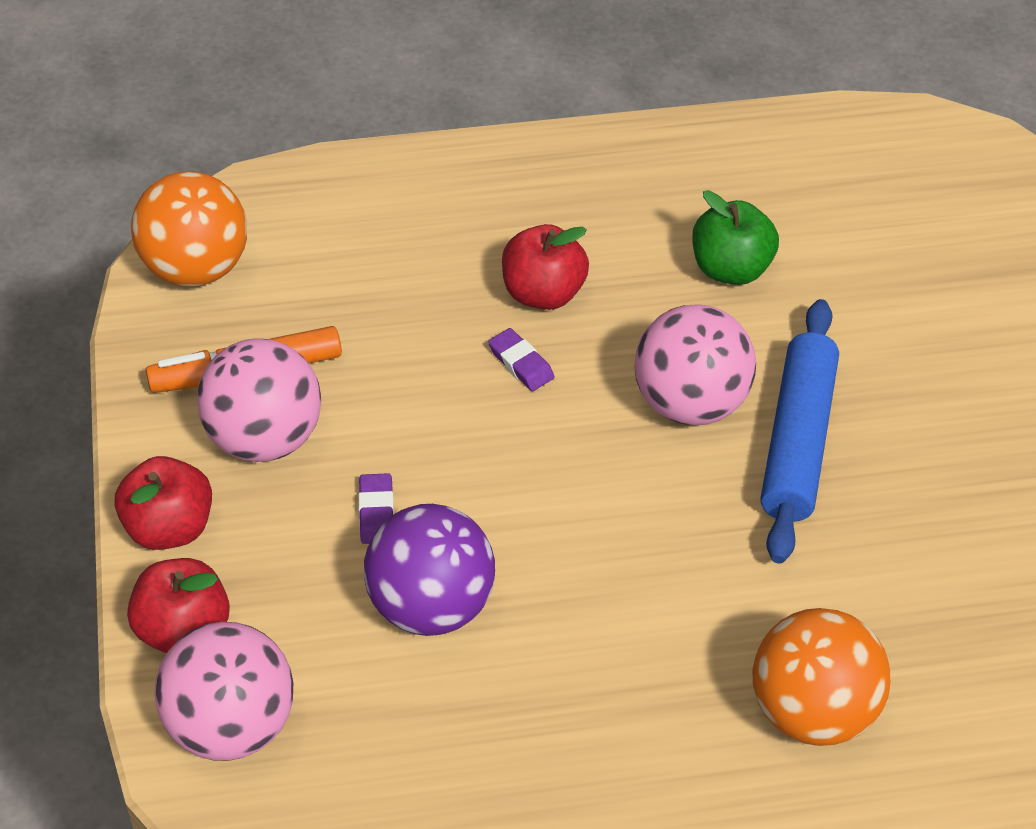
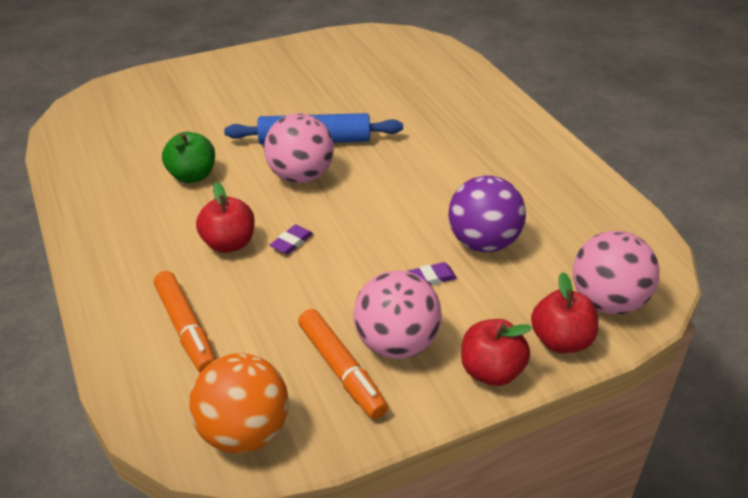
camera: 105 degrees left, 10 degrees down
(386, 233) = (186, 328): none -> orange marker
(812, 711) = (471, 120): orange ball -> none

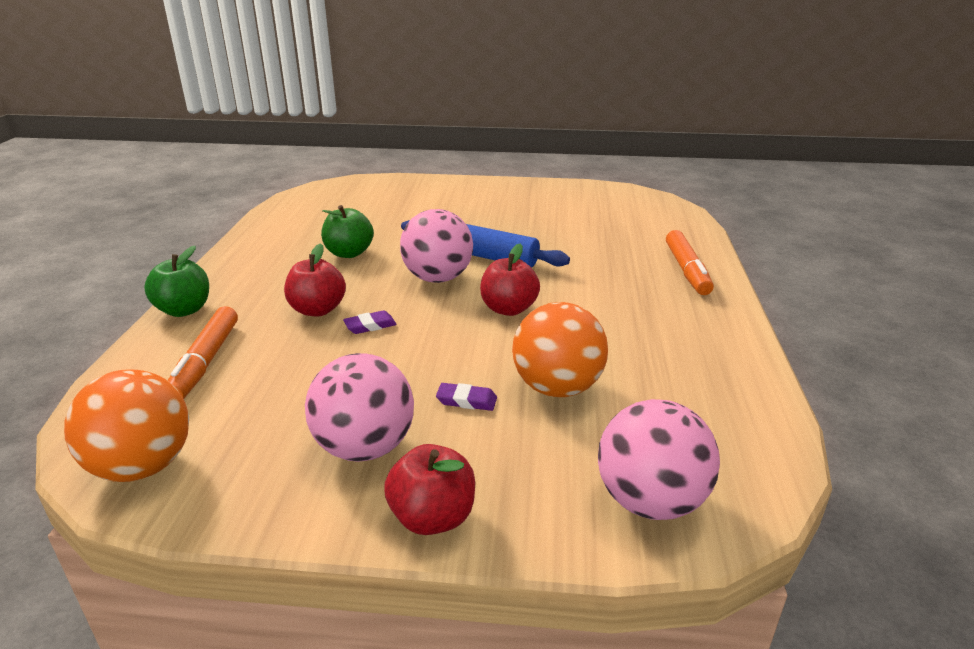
camera: 30 degrees right, 10 degrees down
(101, 289) = (184, 310): none -> green apple
(341, 370) = (287, 449): orange marker -> orange marker (687, 270)
(483, 243) = (557, 388): purple ball -> orange ball
(561, 341) = (547, 520): red apple -> red apple (508, 309)

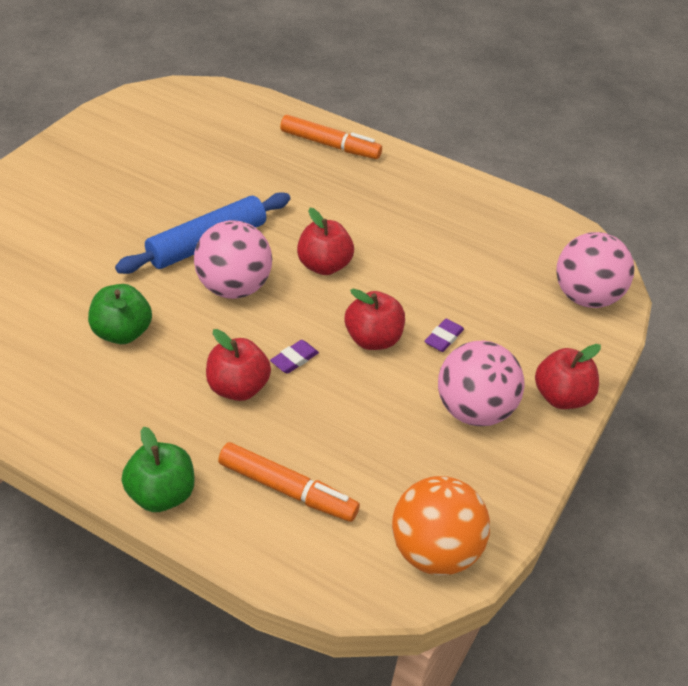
camera: 70 degrees left, 15 degrees up
(370, 326) = (294, 359): purple eraser -> purple eraser turned 45 degrees clockwise
(428, 358) = (372, 339): none -> red apple
(557, 388) = (453, 286): orange ball -> none

